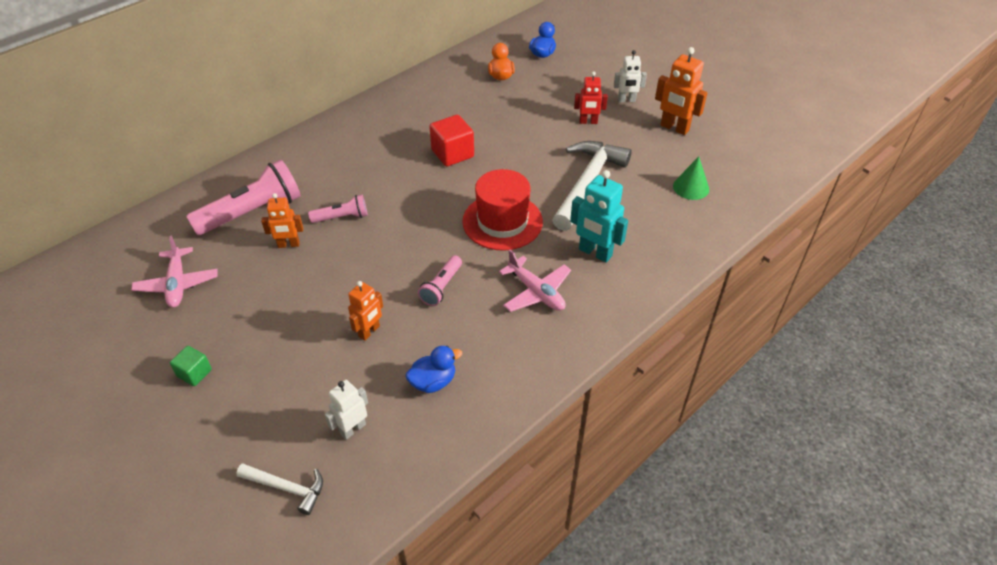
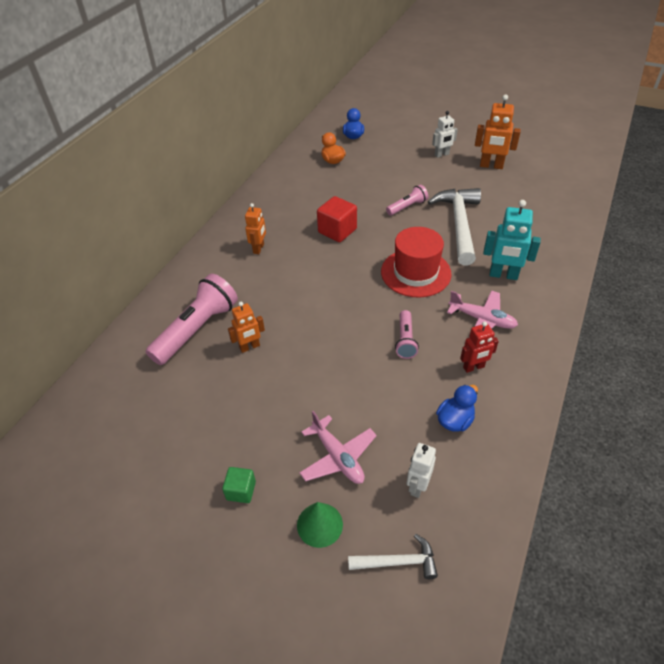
camera: 20 degrees left, 0 degrees up
(177, 284) = (169, 415): pink plane -> pink plane (337, 457)
(342, 217) = (281, 309): pink flashlight -> pink flashlight (407, 207)
(369, 331) = (372, 397): orange robot -> orange robot (259, 248)
(588, 122) = (425, 178): red robot -> red robot (473, 367)
(691, 187) = (535, 206): green cone -> green cone (319, 524)

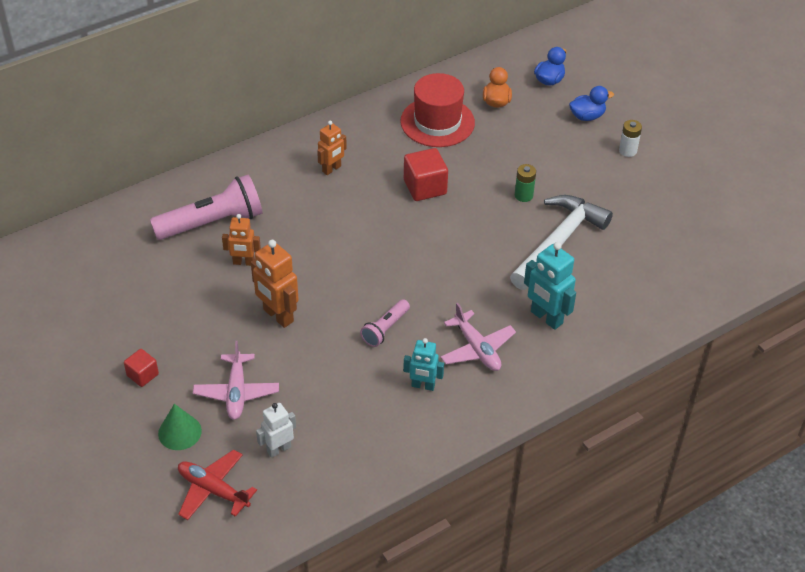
camera: 30 degrees right, 0 degrees up
(241, 491) = (142, 375): green cube -> red cube
(397, 562) = (213, 490): white hammer -> red plane
(407, 207) = (523, 195): pink flashlight -> green battery
(415, 273) = (460, 270): red hat -> red hat (437, 122)
(442, 155) = (627, 151): white robot -> white battery
(455, 420) = (359, 419): blue duck -> blue duck (587, 116)
(473, 367) = (423, 386): red robot -> turquoise robot
(491, 166) = (670, 191): orange robot -> orange robot (278, 316)

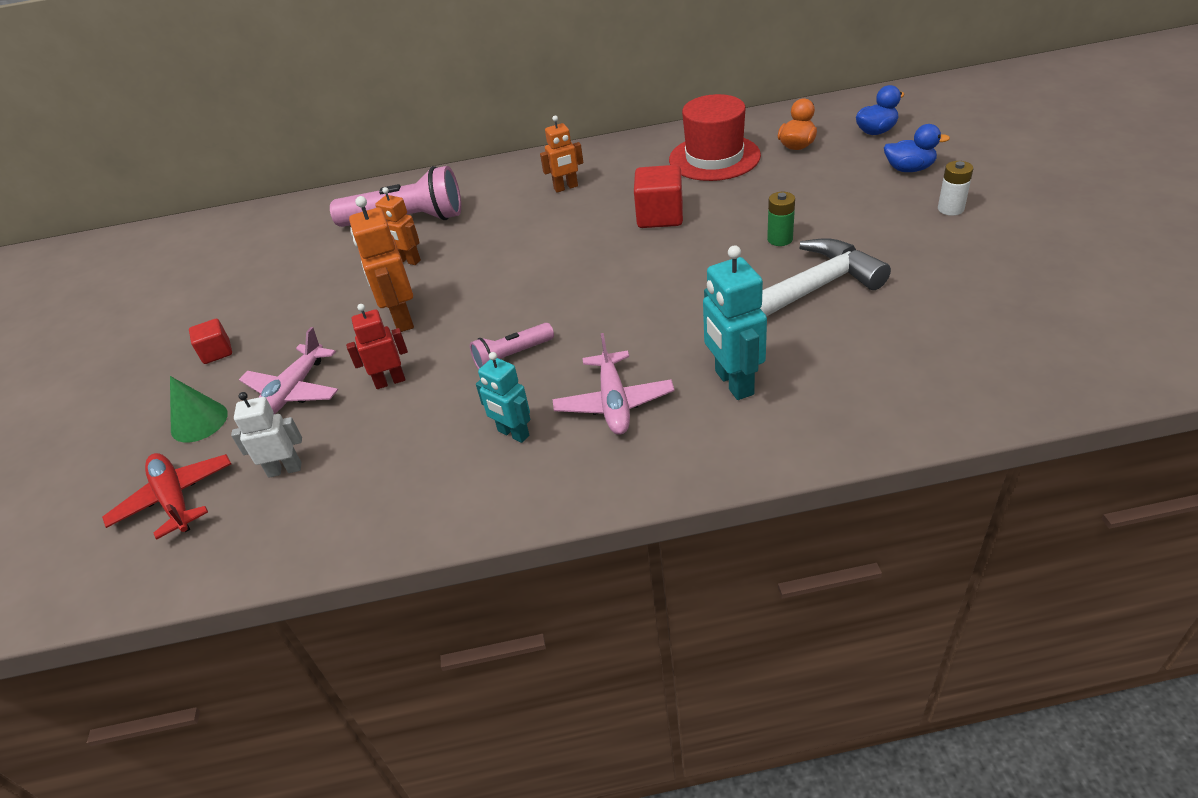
camera: 30 degrees right, 5 degrees down
(307, 368) = (390, 381): none -> red robot

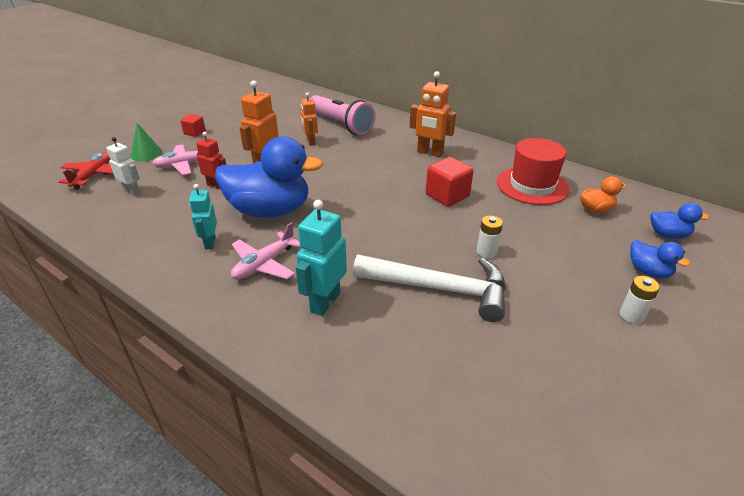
camera: 40 degrees right, 5 degrees down
(512, 356) = (270, 210): pink flashlight -> blue duck
(566, 188) = (430, 153): orange robot -> orange robot, size x1.54
(780, 239) = (486, 251): green battery -> white battery

